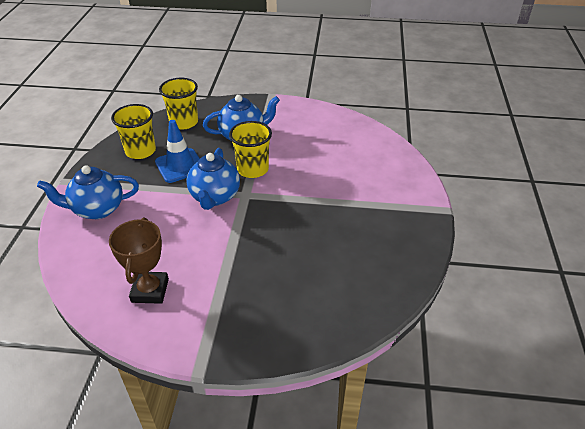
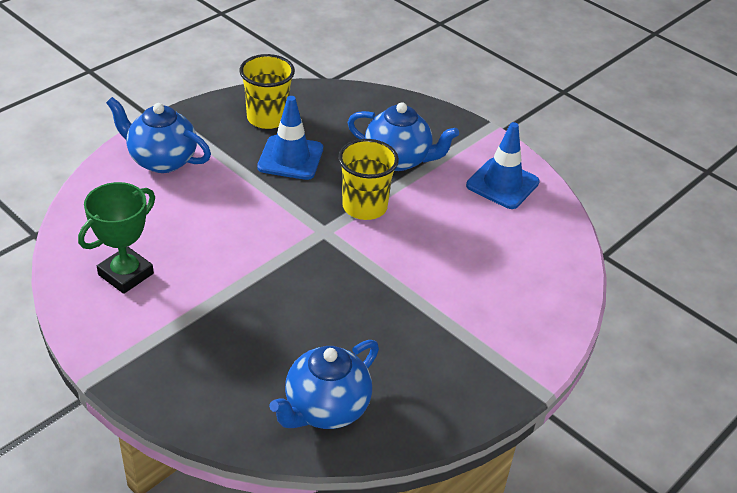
camera: 35 degrees right, 0 degrees up
(150, 290) = (126, 274): brown trophy -> green trophy
(184, 122) = (349, 108): yellow cup -> none
(215, 197) = (289, 215): blue teapot -> blue teapot (325, 409)
(309, 120) = (502, 184): none -> blue traffic cone

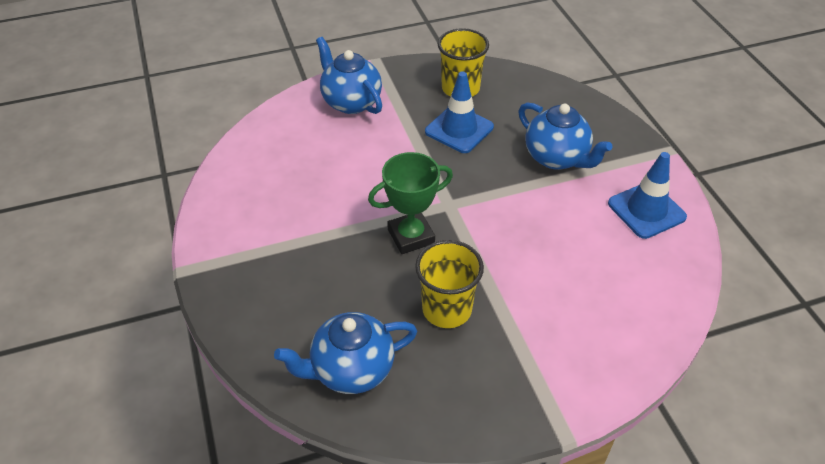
camera: 30 degrees right, 5 degrees up
(126, 274) = (264, 191): green trophy -> green trophy (411, 236)
(364, 207) = (499, 193): yellow cup -> yellow cup (447, 309)

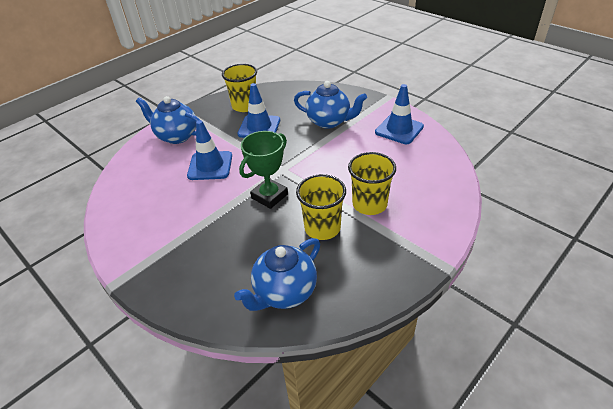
camera: 25 degrees left, 5 degrees down
(366, 162) = (210, 166): none -> blue traffic cone
(527, 304) = (369, 204): none -> yellow cup

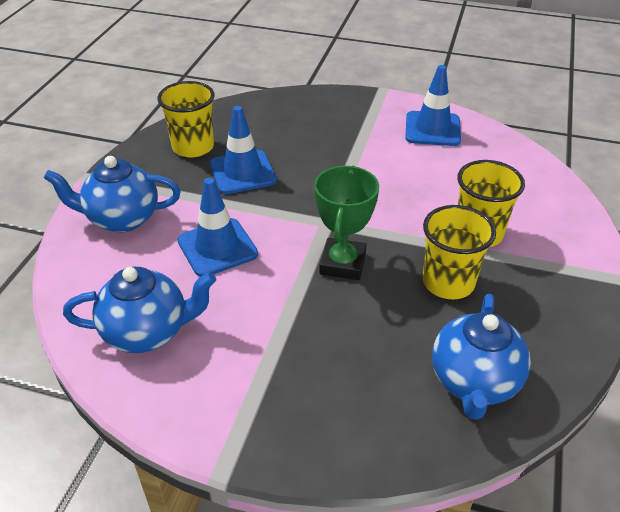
camera: 30 degrees left, 0 degrees up
(329, 122) = (335, 140): blue teapot -> blue teapot (148, 332)

